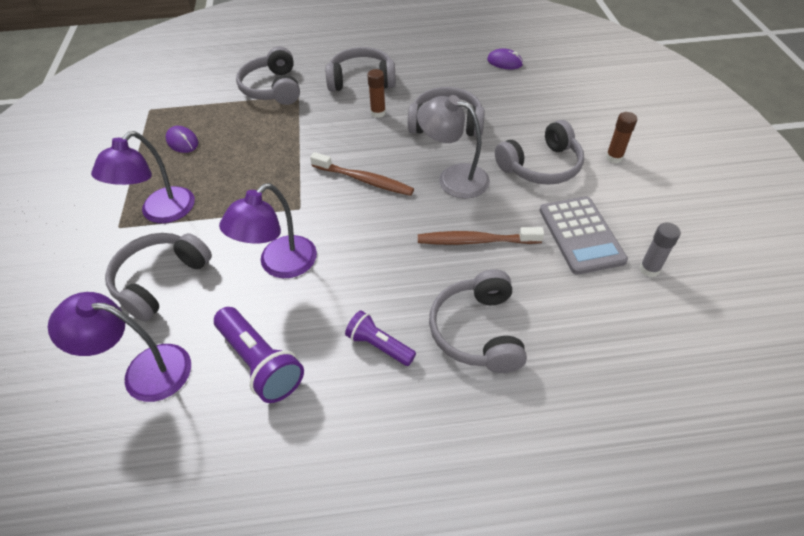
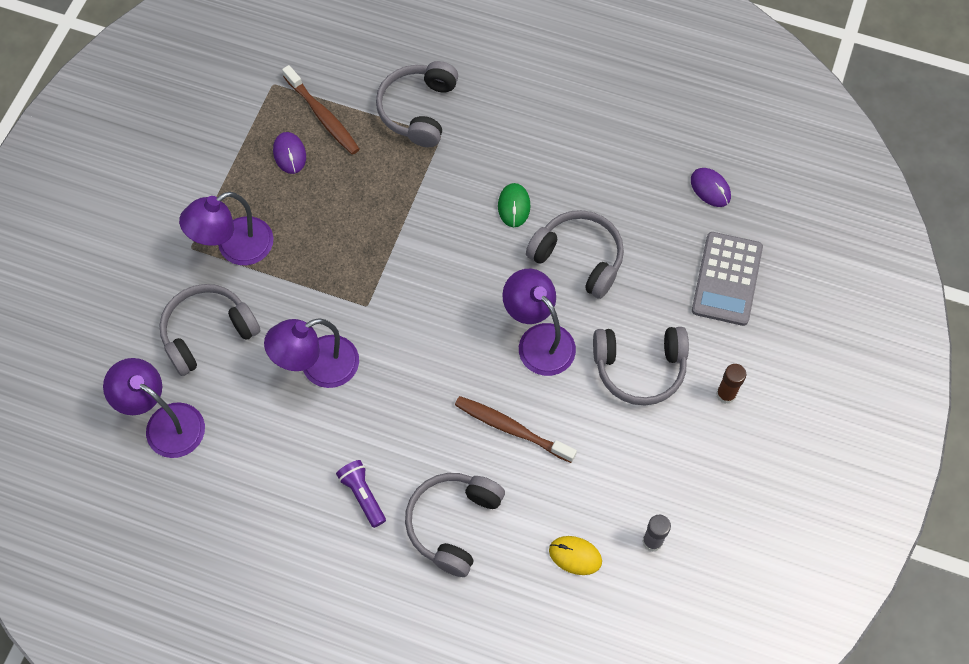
camera: 25 degrees right, 15 degrees up
(260, 362) = (259, 462): purple flashlight -> none
(361, 80) = (524, 142): grey headphones -> none
(364, 180) = (447, 299): brown toothbrush -> brown toothbrush (323, 116)
(378, 113) = (514, 206): brown glue stick -> green mouse
(453, 178) = (538, 340): grey lamp -> purple lamp
(580, 235) = (616, 472): grey calculator -> grey calculator (727, 279)
(599, 308) = (575, 556): none -> yellow mouse

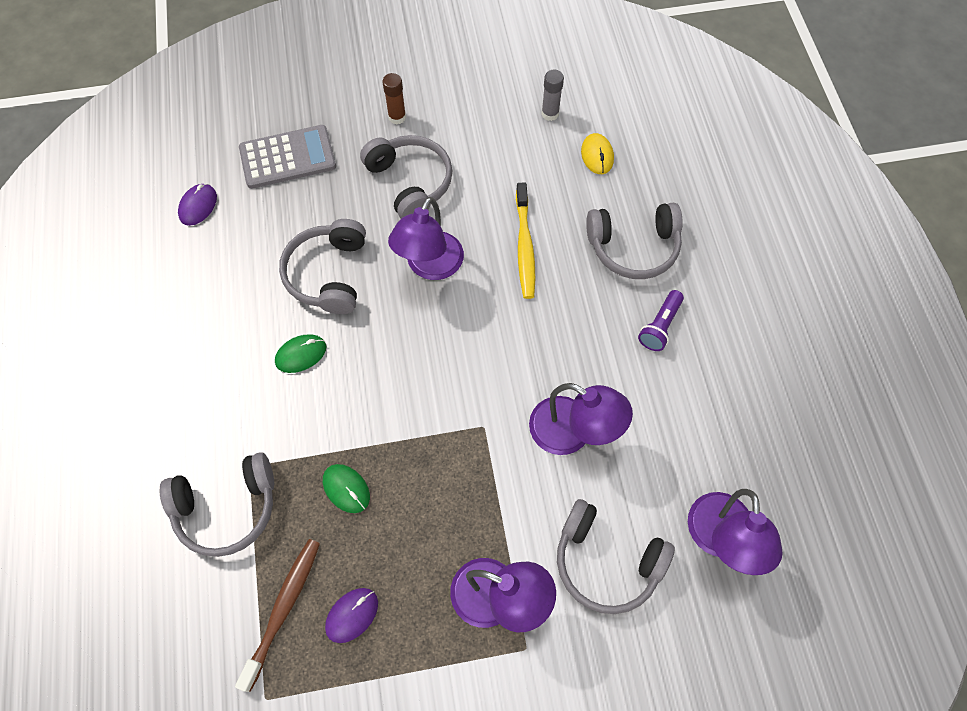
camera: 120 degrees left, 0 degrees up
(381, 189) = (346, 489): none -> green mouse
(511, 429) = (524, 246): brown toothbrush -> yellow toothbrush

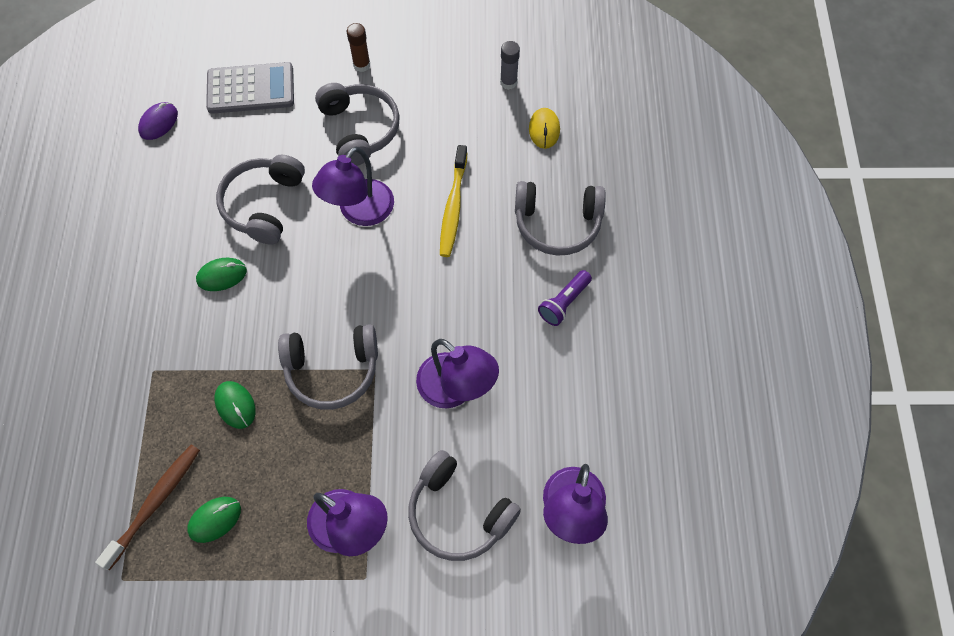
camera: 10 degrees right, 0 degrees up
(227, 508) = (124, 404): grey headphones -> grey headphones (332, 370)
(352, 615) = (215, 519): purple mouse -> green mouse

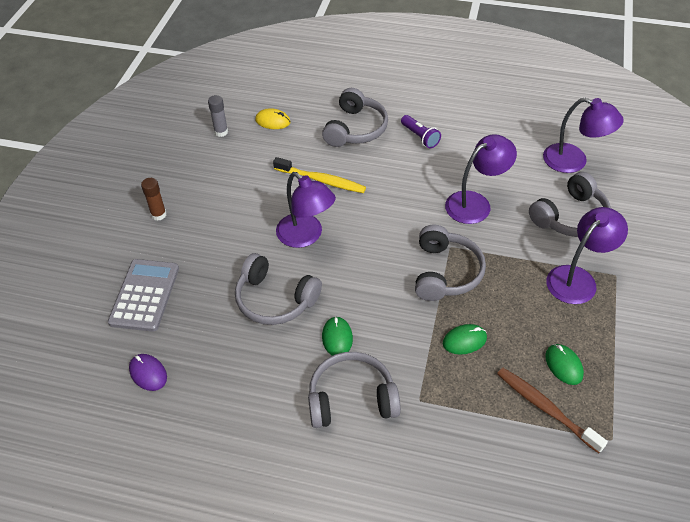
camera: 75 degrees left, 15 degrees down
(360, 129) = (225, 225): grey headphones -> grey headphones (351, 398)

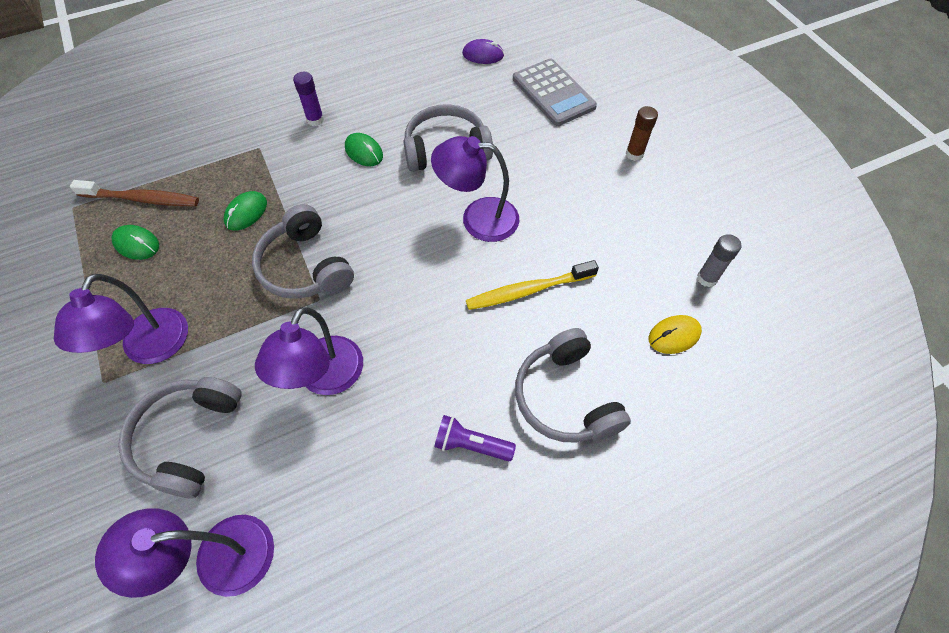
camera: 140 degrees right, 10 degrees up
(351, 398) = (315, 120): grey headphones -> purple glue stick

